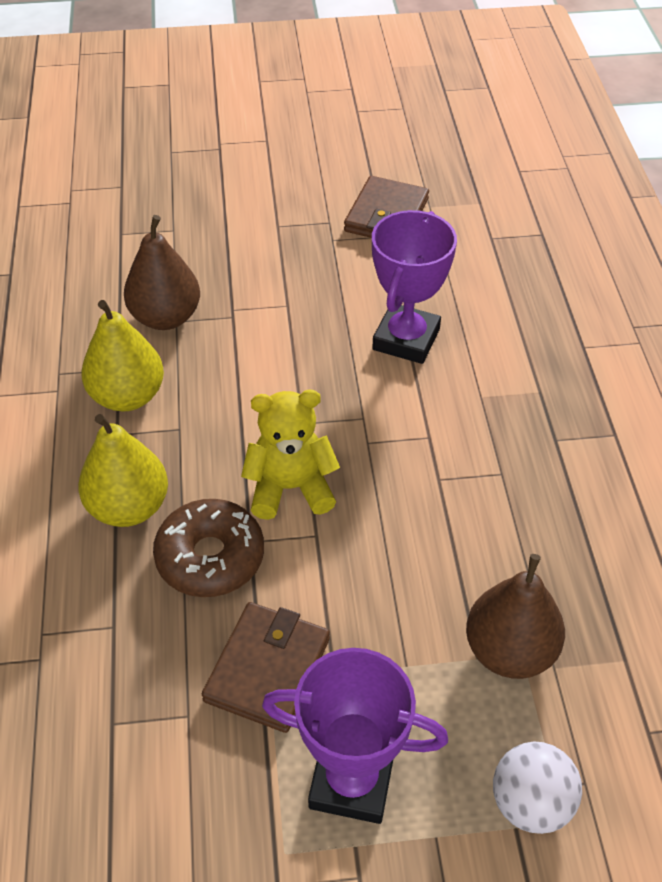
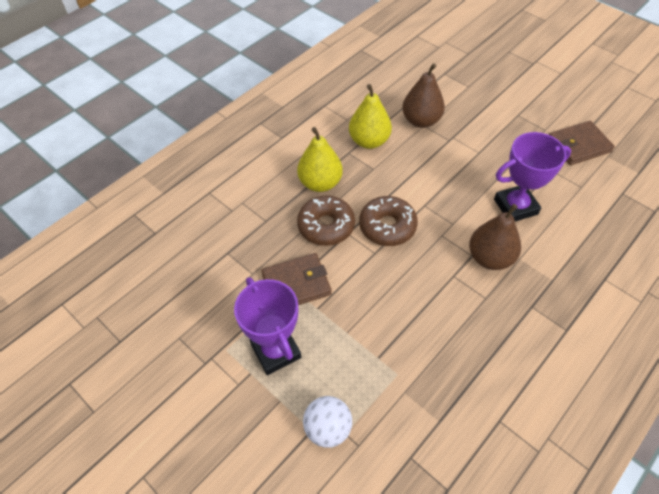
camera: 50 degrees right, 5 degrees up
(290, 488) = (387, 226): yellow teddy bear -> brown donut
(510, 651) = (394, 368): brown pear -> brown pear (490, 258)

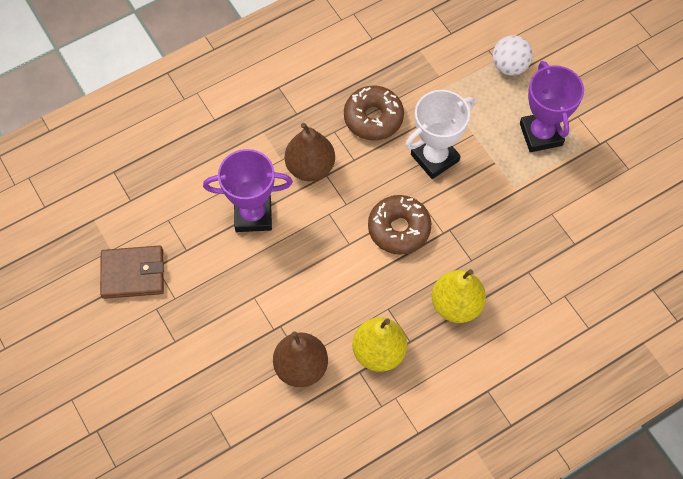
camera: 165 degrees left, 10 degrees up
(296, 284) = (509, 191): brown wallet -> none
(326, 226) = (464, 247): brown donut -> brown donut (373, 118)
(377, 297) = (434, 158): none -> white trophy

